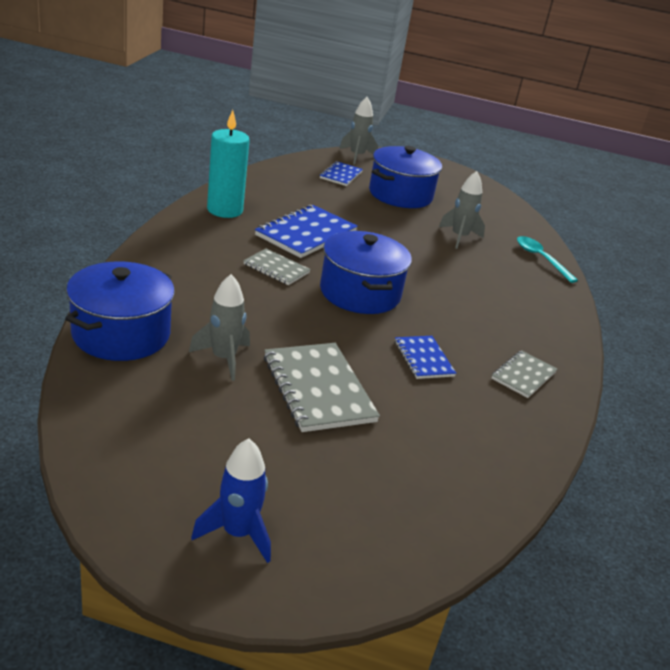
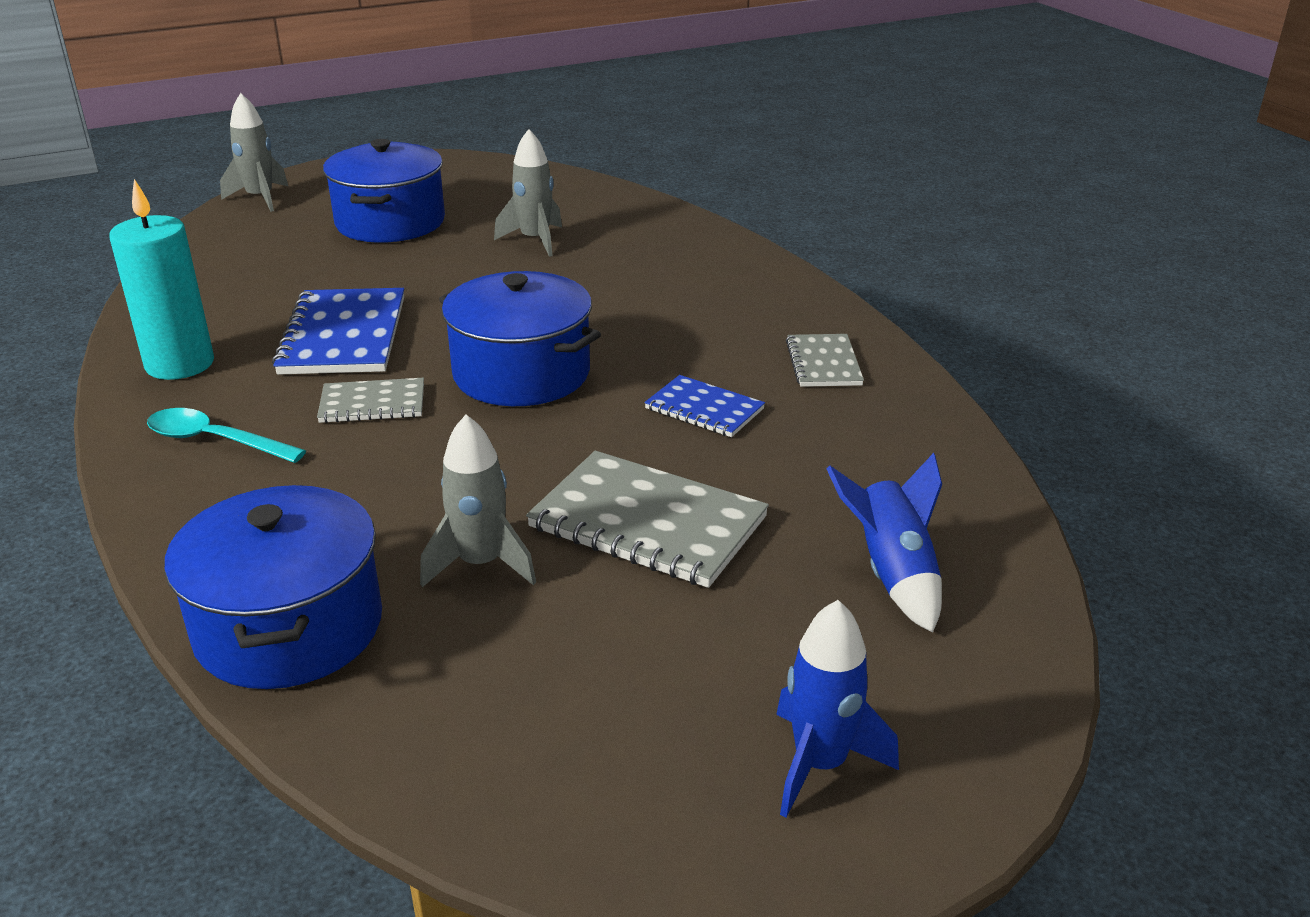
camera: 35 degrees left, 0 degrees up
(340, 175) = (275, 234): blue notebook -> none
(400, 487) = (892, 573): none -> blue rocket
(540, 259) = (654, 220): turquoise spoon -> turquoise spoon (215, 441)

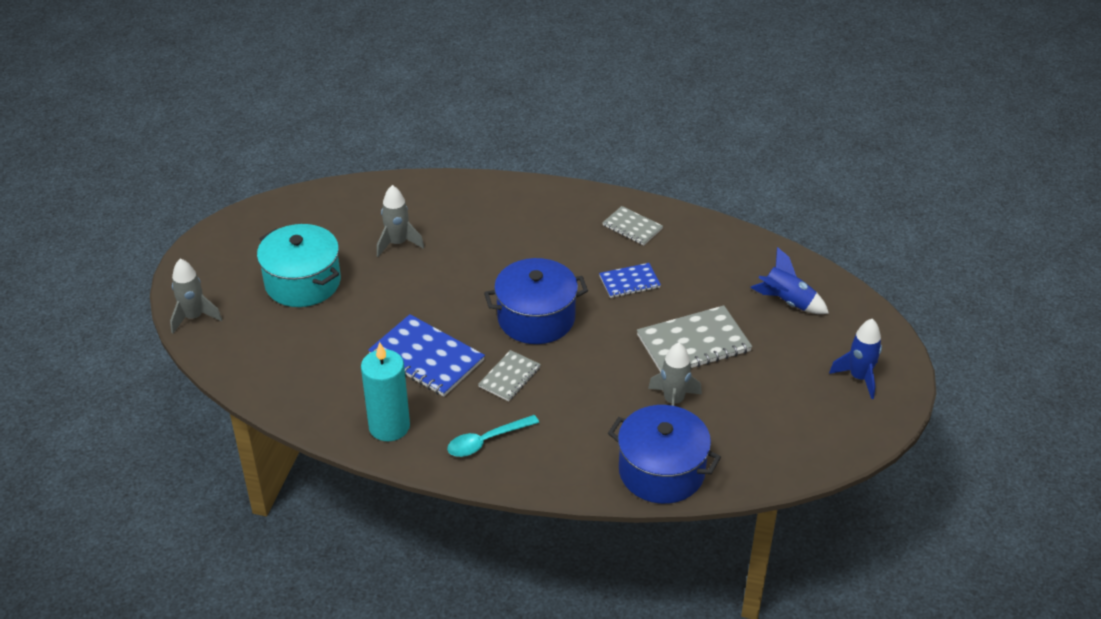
camera: 50 degrees left, 10 degrees up
(390, 222) = (303, 282): blue pot -> turquoise pot

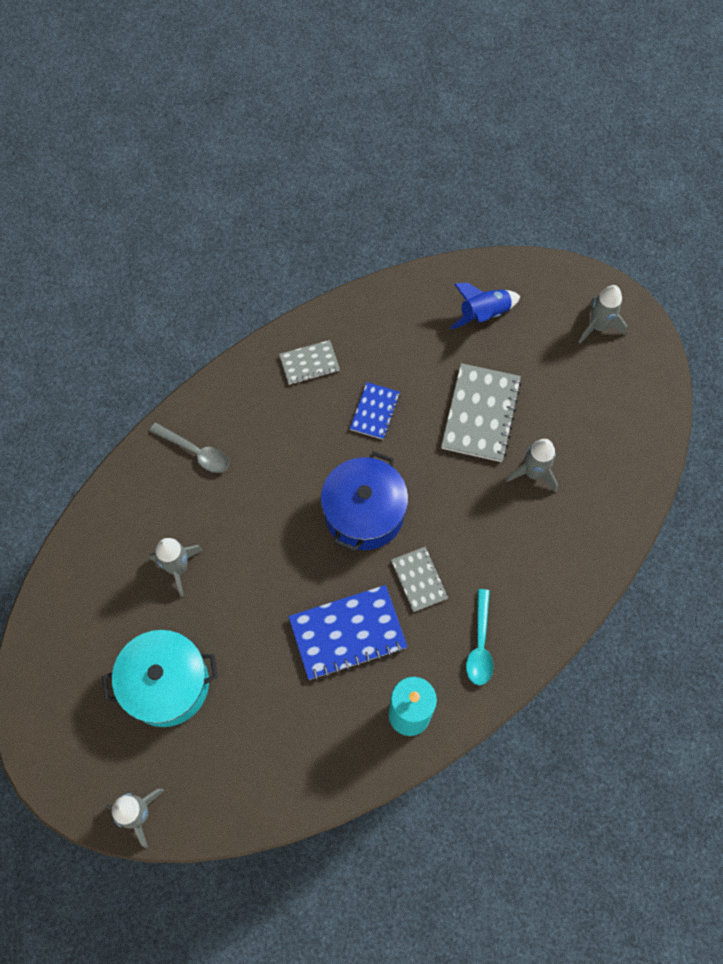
camera: 55 degrees left, 25 degrees up
(498, 207) = (196, 452): none -> grey spoon
(661, 471) = (600, 533): blue pot -> none
(859, 377) = (598, 326): blue rocket -> grey rocket

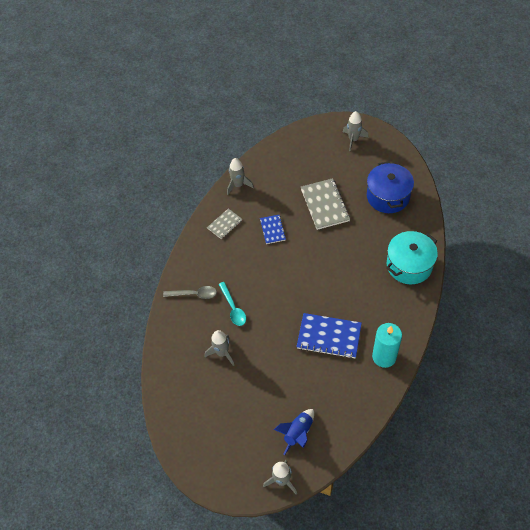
camera: 25 degrees left, 10 degrees down
(167, 684) = (254, 411): turquoise pot -> turquoise pot (409, 265)
(347, 633) = (329, 337): blue notebook -> blue notebook turned 60 degrees clockwise
(364, 513) = (299, 278): blue pot -> blue pot (388, 196)
(419, 579) = (346, 293): grey notebook -> none
(480, 645) = (395, 307): turquoise spoon -> turquoise spoon (233, 308)
(484, 314) = (295, 160): blue rocket -> blue rocket (298, 433)
(533, 473) = (367, 218): grey rocket -> grey rocket (238, 185)

